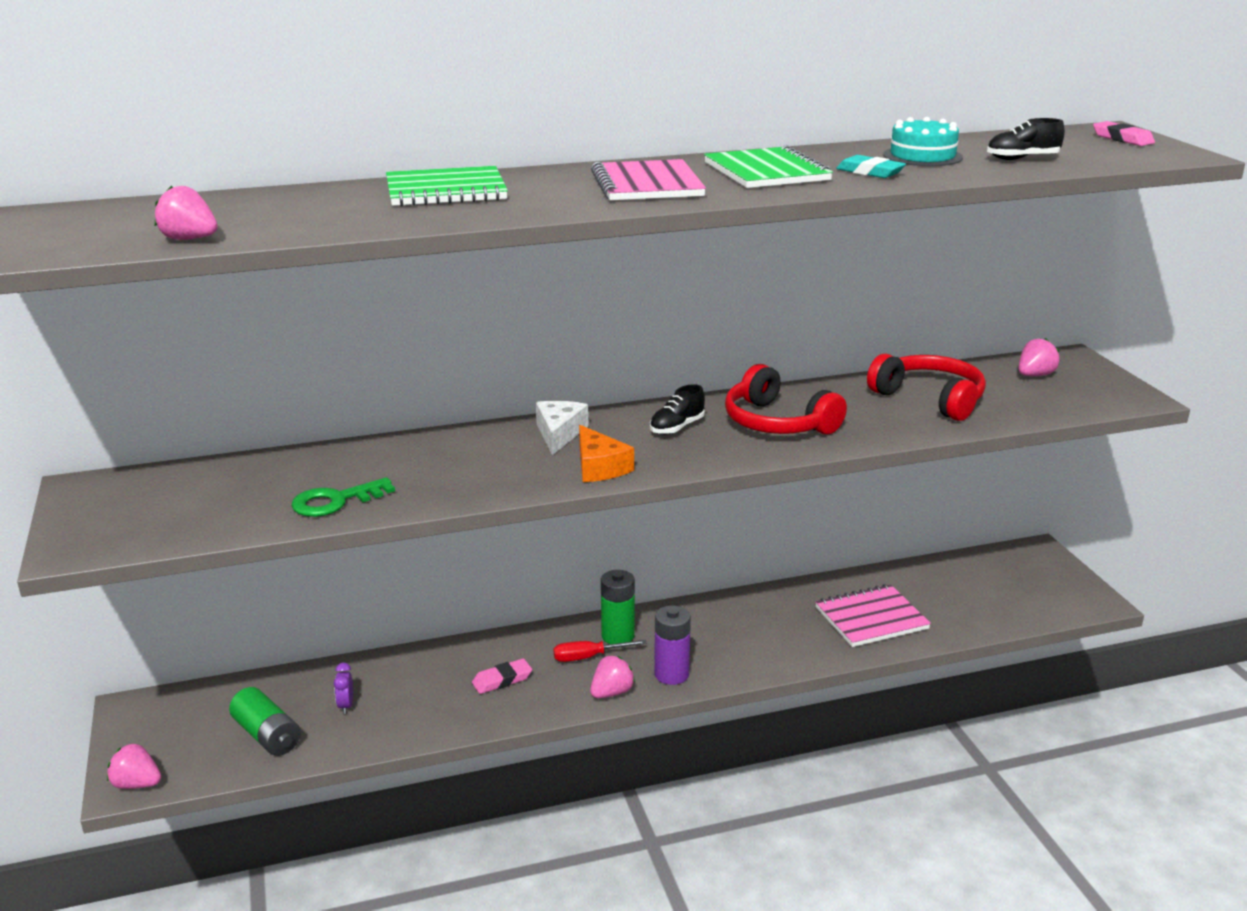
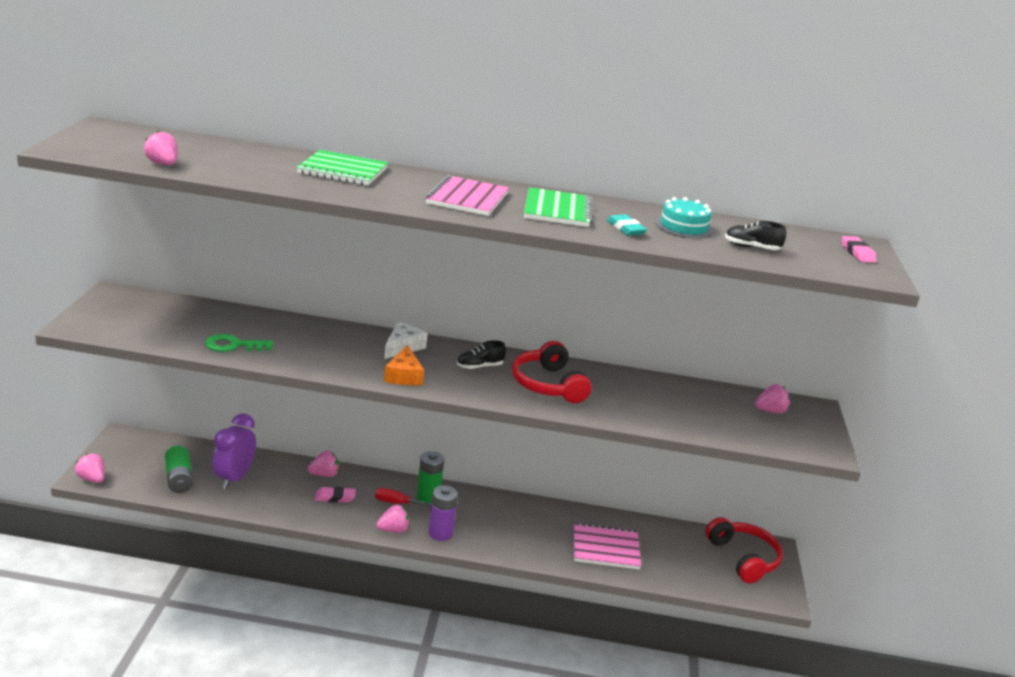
camera: 20 degrees right, 0 degrees up
(346, 706) = (234, 478): purple clock -> purple clock, size x2.29
(463, 656) = (324, 474): none -> pink strawberry
(930, 399) = (672, 403): red headphones -> red headphones (743, 558)

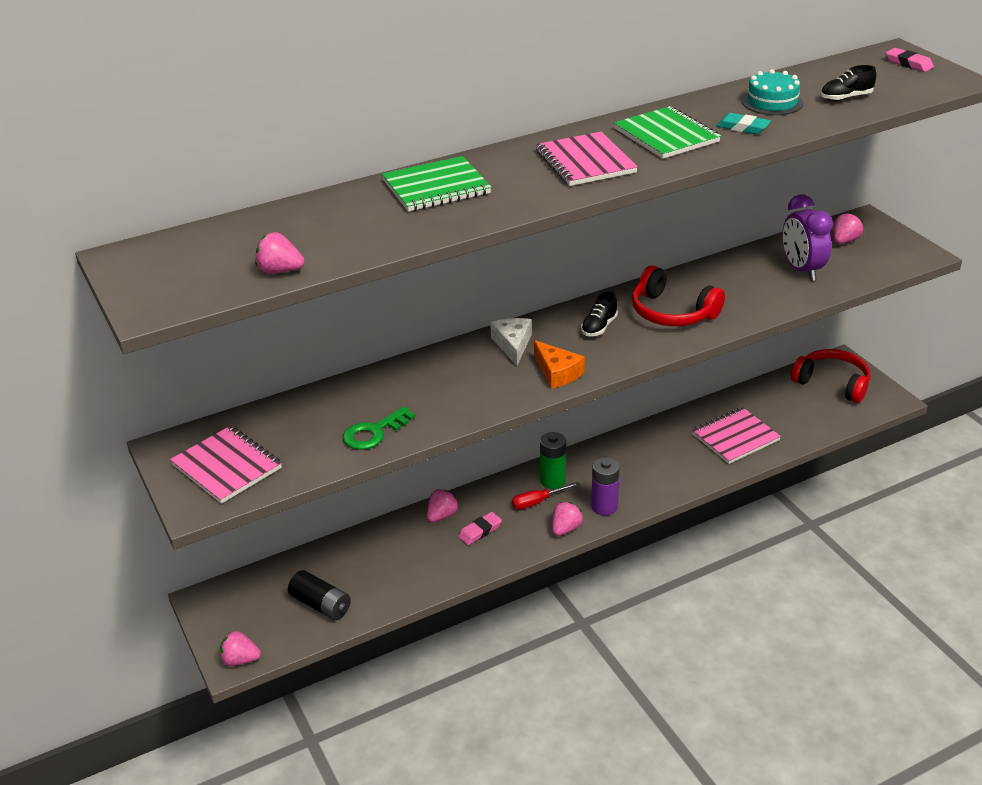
camera: 30 degrees left, 10 degrees up
(125, 318) = (227, 466): none -> pink notebook
(179, 479) = (321, 605): green battery -> black battery
(234, 478) = (370, 571): purple clock -> purple clock (801, 270)

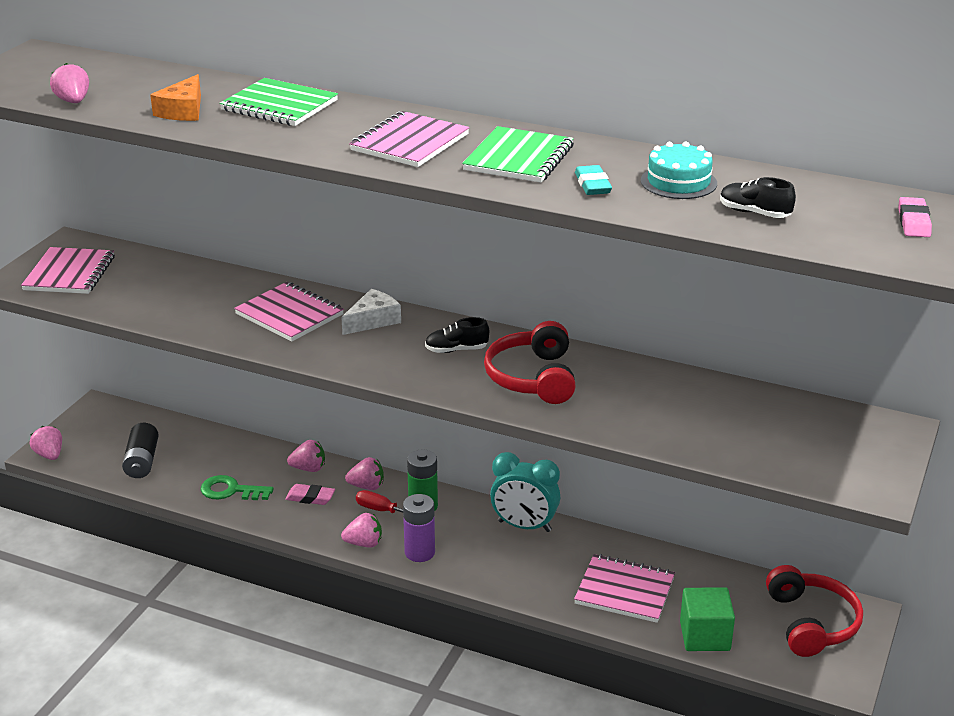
camera: 50 degrees right, 5 degrees down
(374, 432) = (174, 311): green key -> green key (231, 491)
(454, 378) = (289, 314): none -> pink notebook
(557, 373) = (355, 357): orange cheese -> orange cheese (183, 111)
(625, 446) = (524, 526): none -> turquoise clock
(801, 270) = (721, 423): purple clock -> none
(808, 428) = (705, 636): none -> green cube
(844, 241) = (825, 430): pink strawberry -> pink strawberry (367, 486)

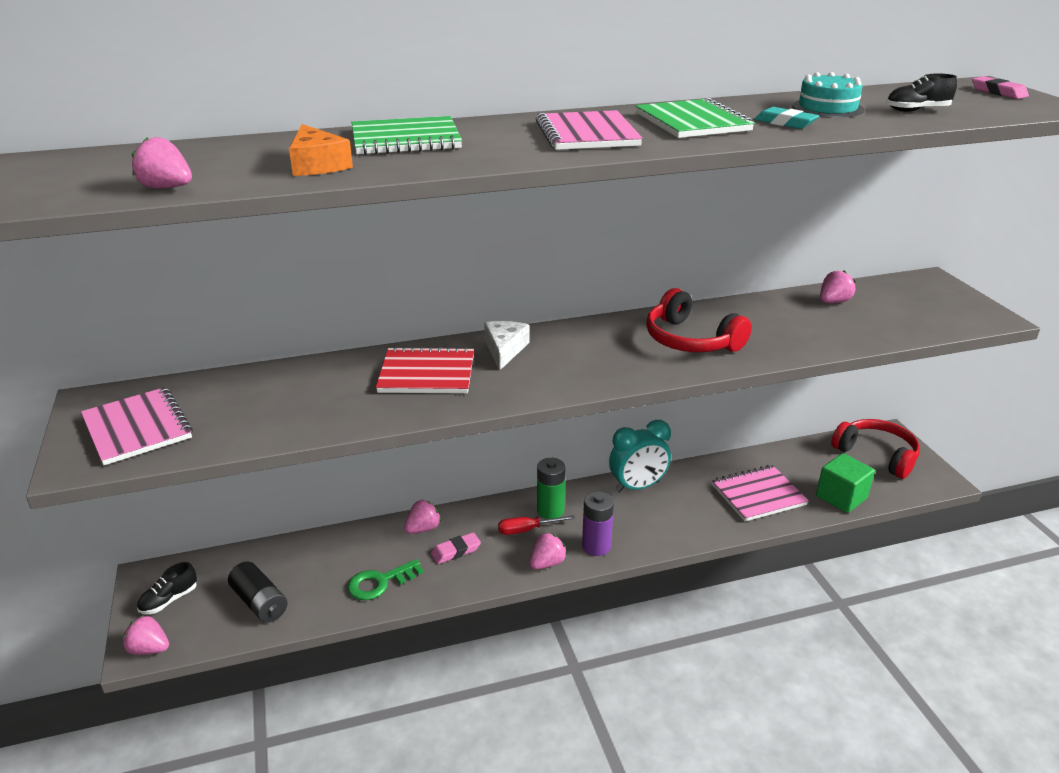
camera: 40 degrees left, 0 degrees up
(289, 314) = (427, 374): pink notebook -> red notebook
(367, 486) = (488, 518): pink strawberry -> pink strawberry (833, 302)
(456, 350) = (605, 344): black shoe -> black shoe (169, 600)

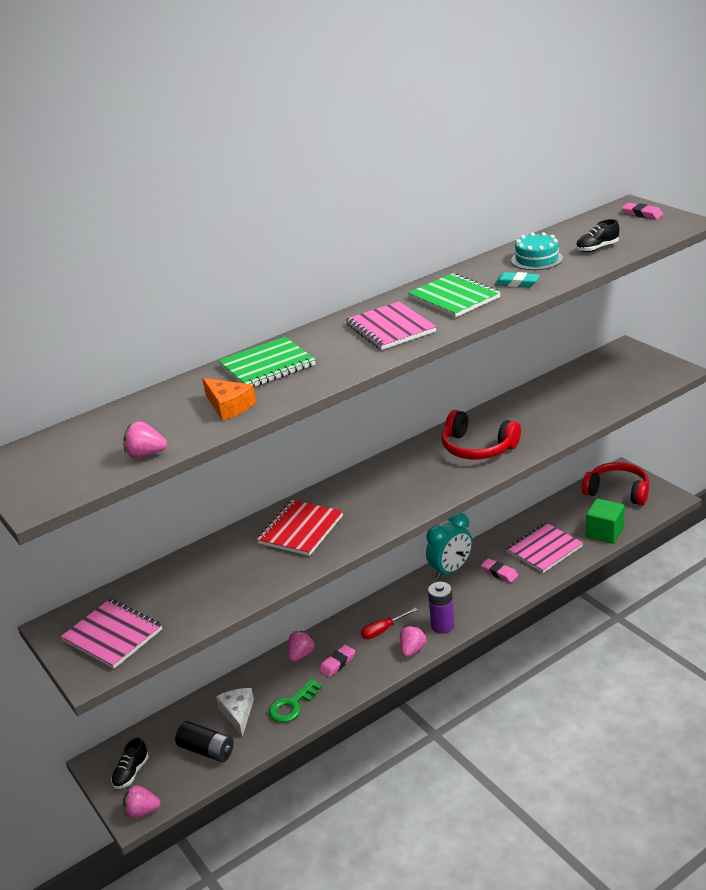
camera: 15 degrees left, 0 degrees up
(427, 374) = (300, 530): red notebook -> red notebook turned 45 degrees counterclockwise
(504, 350) = (346, 494): white cheese -> white cheese (238, 713)
(550, 510) = (393, 609): green battery -> none
(692, 506) = (499, 573): none -> pink eraser
(833, 302) = (564, 387): pink strawberry -> none

